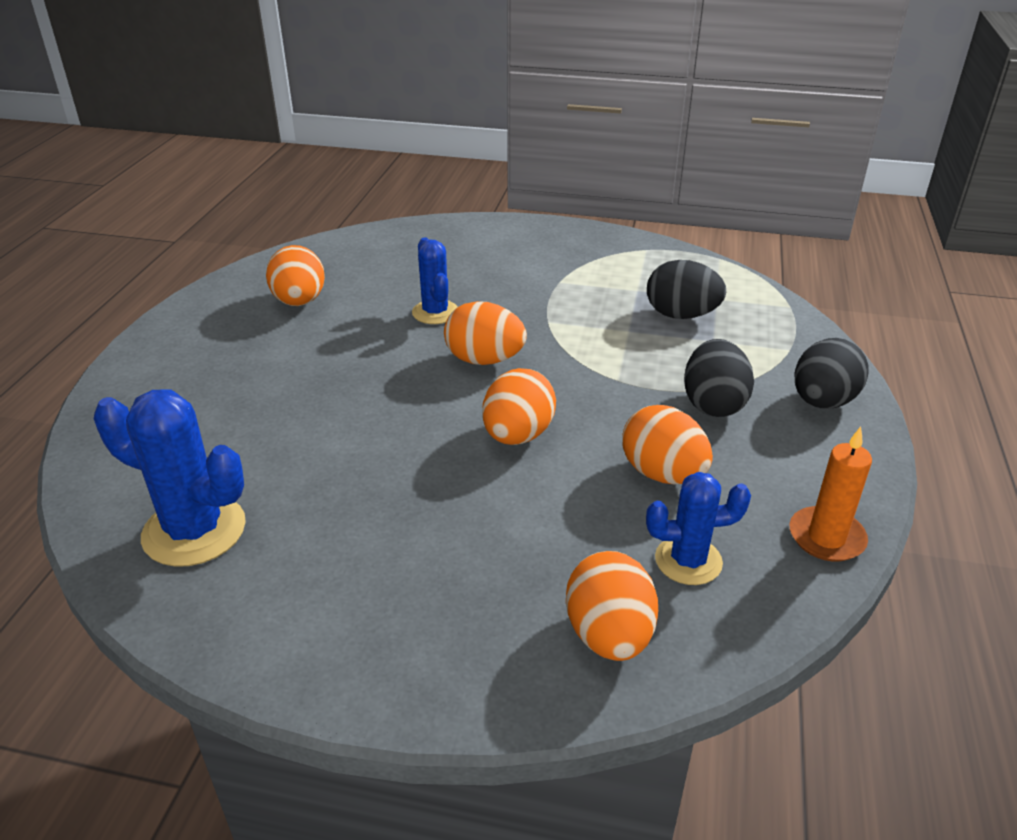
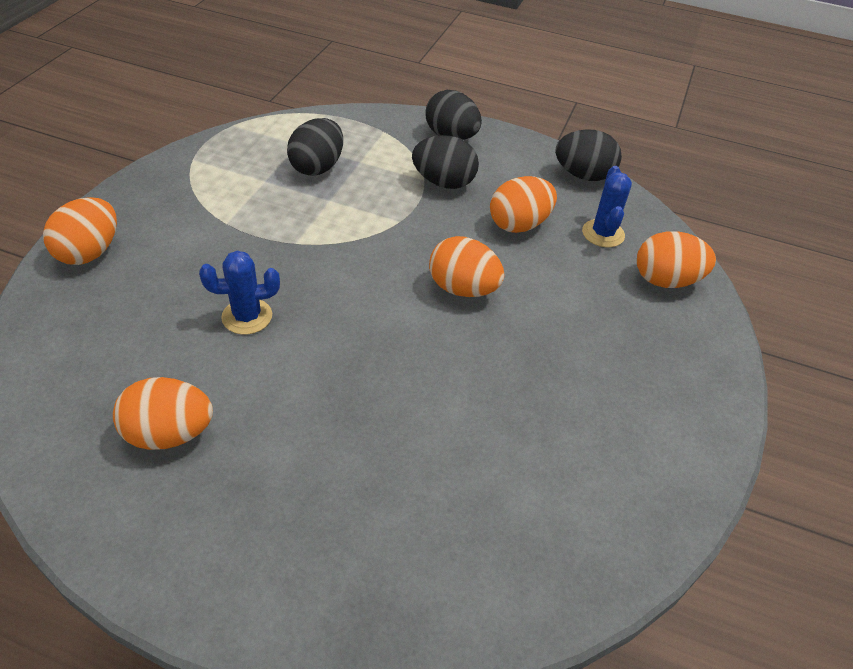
camera: 85 degrees left, 10 degrees up
(194, 531) = (567, 518): blue cactus -> none
(484, 360) = (347, 293): orange egg -> orange egg (89, 252)
(826, 537) = (583, 175): orange candle -> black egg

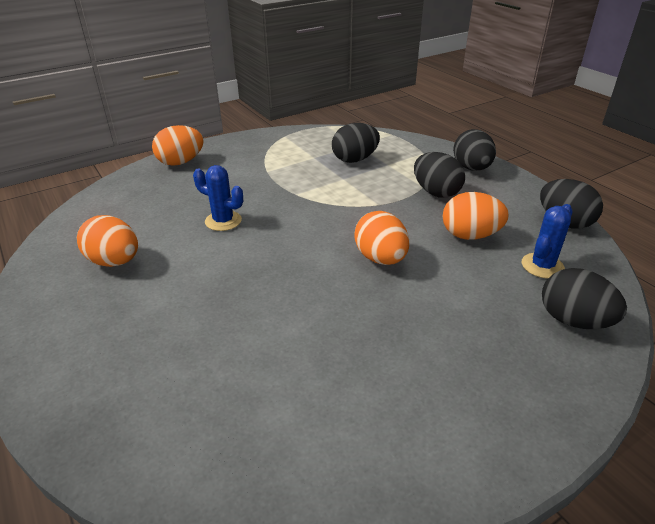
camera: 40 degrees right, 10 degrees down
(666, 280) = (573, 320): orange egg -> black egg

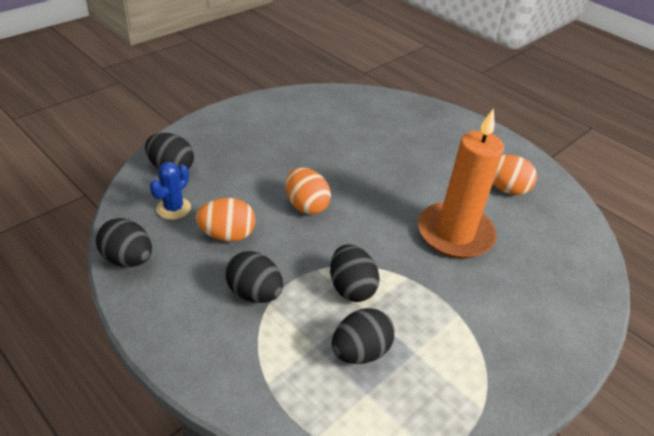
camera: 165 degrees right, 5 degrees up
(181, 162) = (570, 321): orange egg -> none
(223, 221) = (455, 234): blue cactus -> orange candle
(471, 168) = (203, 347): black egg -> black egg (351, 288)

